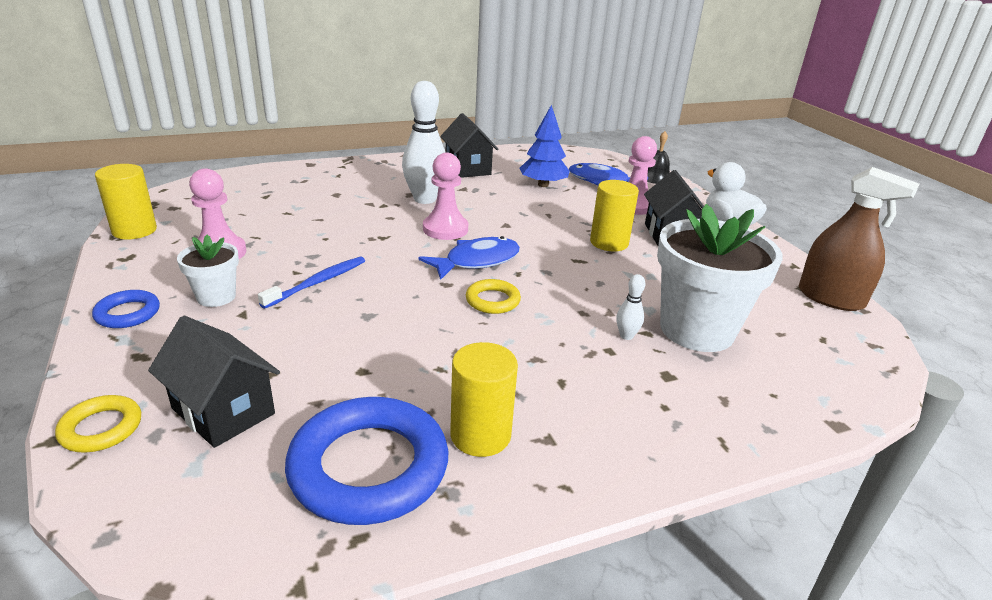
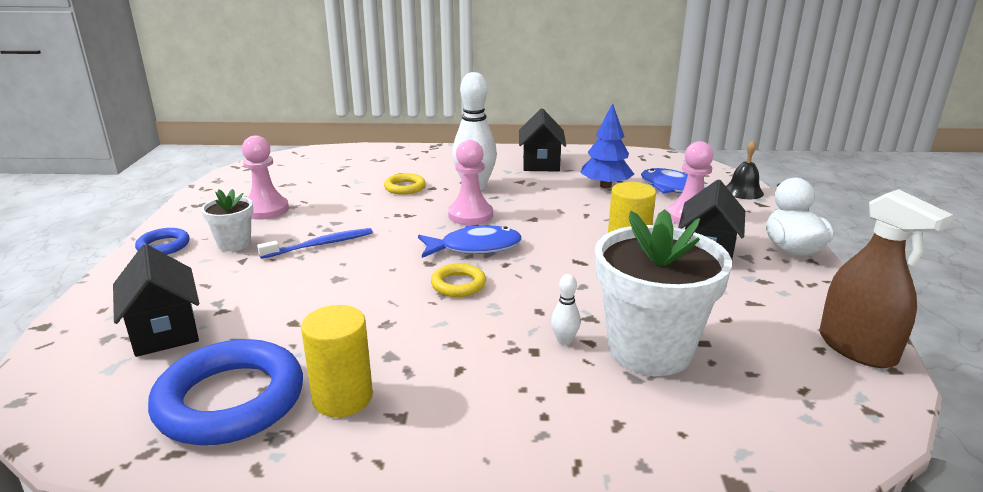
camera: 25 degrees right, 5 degrees down
(101, 428) = (77, 325): yellow ring -> yellow ring (405, 187)
(134, 230) = (220, 185): yellow cylinder -> none

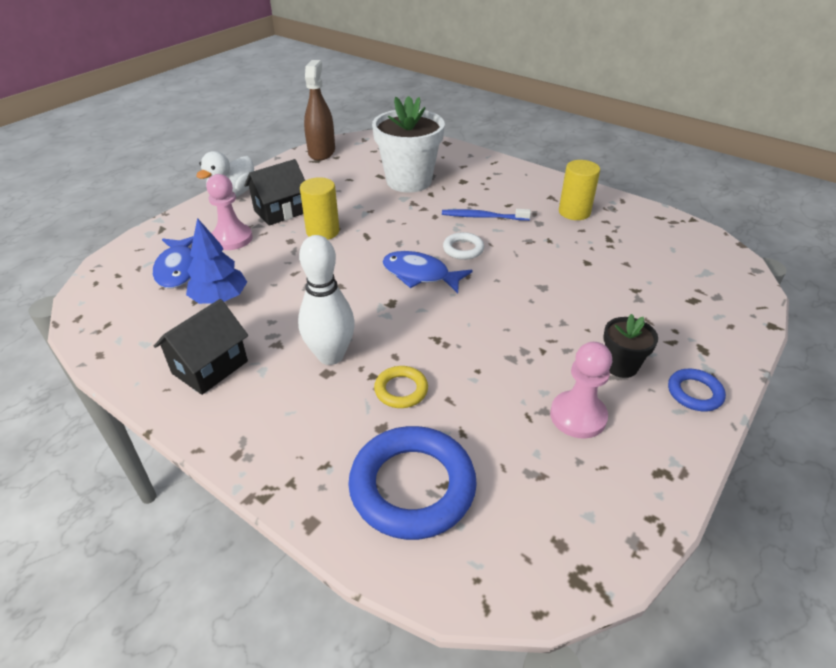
camera: 145 degrees left, 15 degrees up
(165, 331) = (676, 286): black house -> none
(230, 400) = (632, 230): blue ring -> blue ring (412, 486)
(234, 243) = (620, 366): white flower pot -> black flower pot
(320, 245) = (540, 330): blue toothbrush -> blue toothbrush (483, 217)
(458, 284) = (463, 249): yellow ring -> white ring
(470, 215) = (383, 312): pink pawn -> none
(564, 341) = (442, 198): white bowling pin -> none
(743, 191) = (141, 244): black bell -> none

